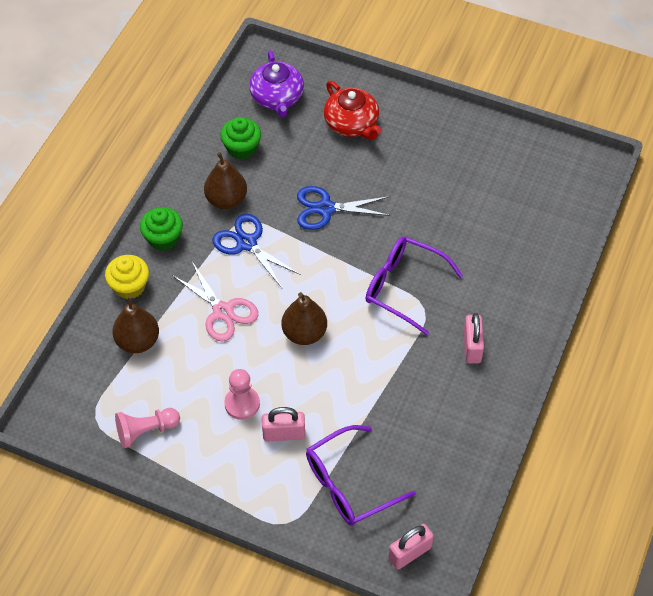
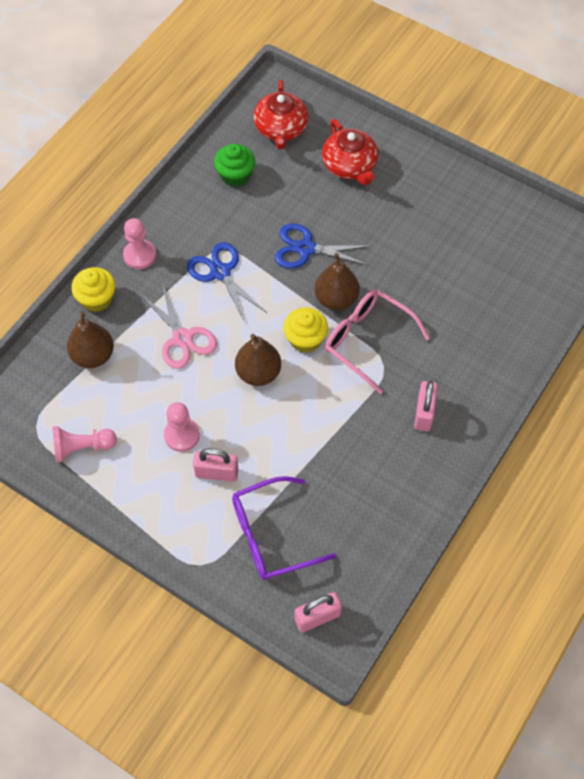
camera: 10 degrees right, 5 degrees up
(163, 238) = (139, 255): green cupcake -> pink pawn
(226, 200) = (209, 225): brown pear -> brown pear (336, 299)
(277, 97) = (281, 129): purple teapot -> red teapot
(343, 294) = (305, 339): none -> yellow cupcake
(403, 287) = (367, 340): purple glasses -> pink glasses

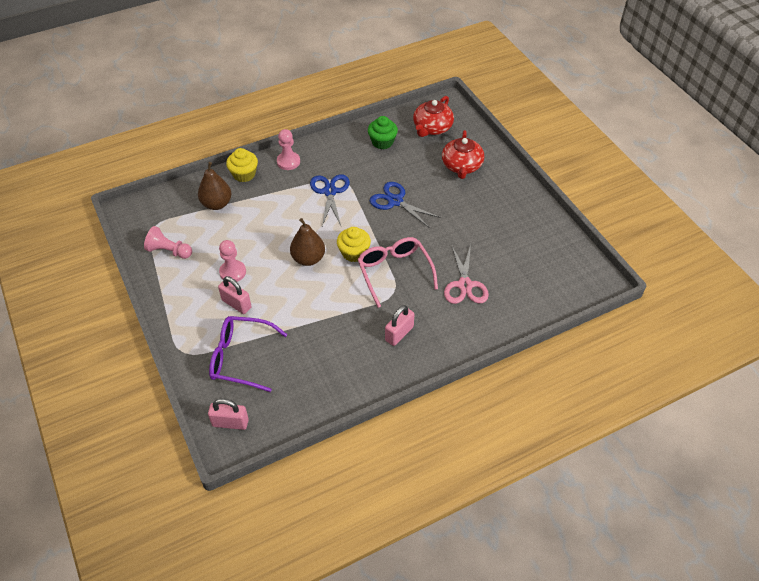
camera: 30 degrees right, 10 degrees down
(182, 338) = (277, 218): pink scissors -> pink scissors (465, 285)
(336, 299) = (392, 238): brown pear -> none

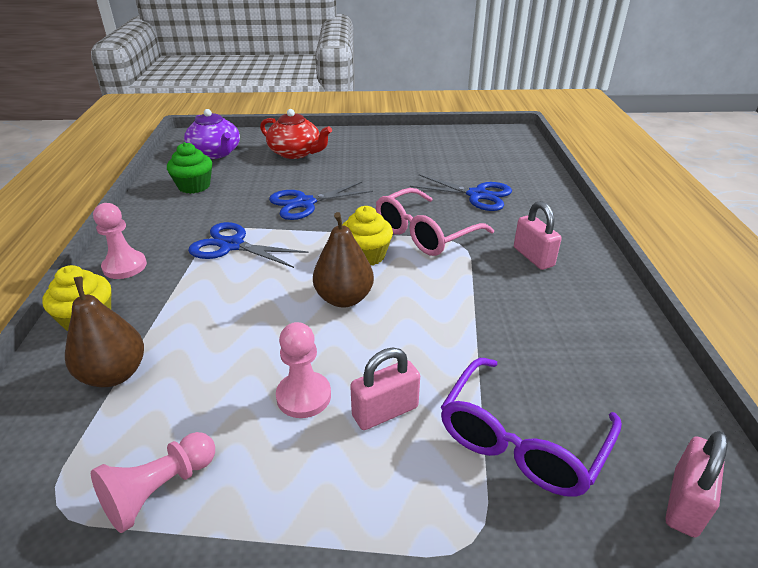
camera: 65 degrees left, 15 degrees down
(394, 272) = (424, 234): pink glasses -> pink glasses turned 45 degrees counterclockwise
(432, 128) = (216, 153): red teapot -> purple teapot
(465, 285) = (477, 195): pink scissors -> blue scissors

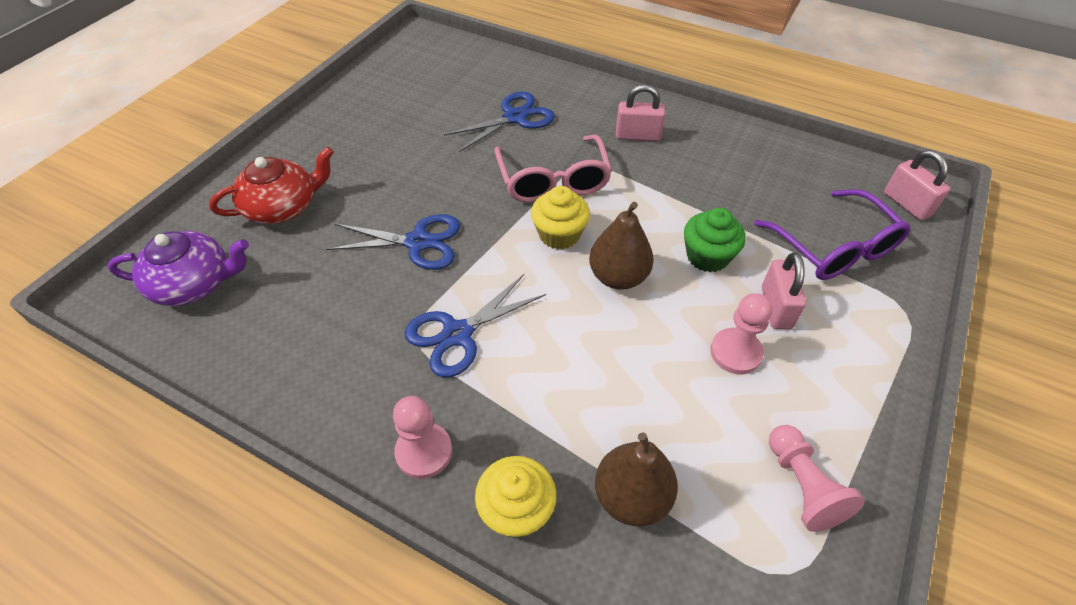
camera: 60 degrees left, 15 degrees up
(194, 186) = (273, 332): green cupcake -> green cupcake (707, 256)
(305, 203) = (418, 242): blue scissors -> blue scissors turned 90 degrees counterclockwise

